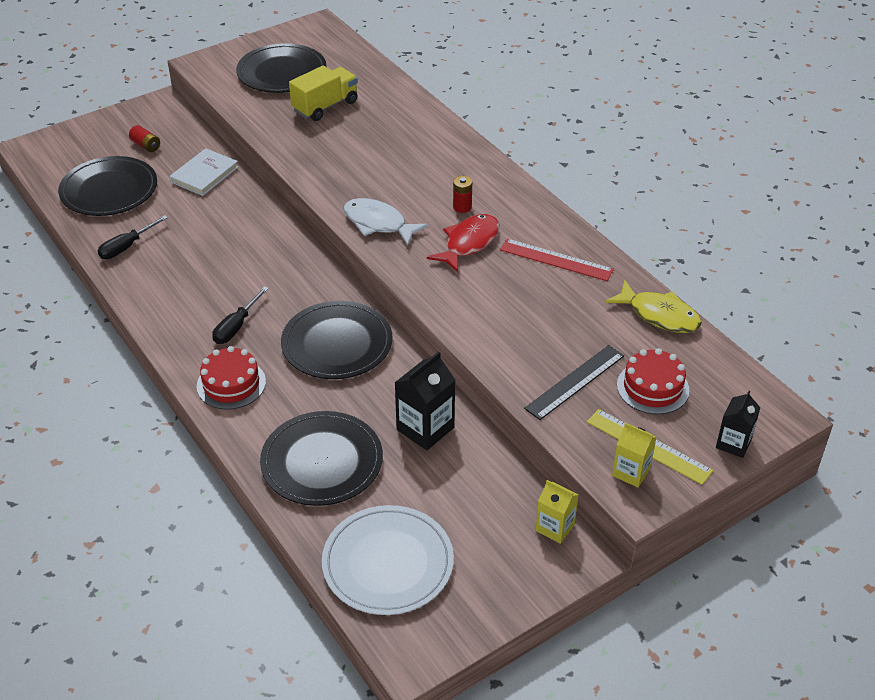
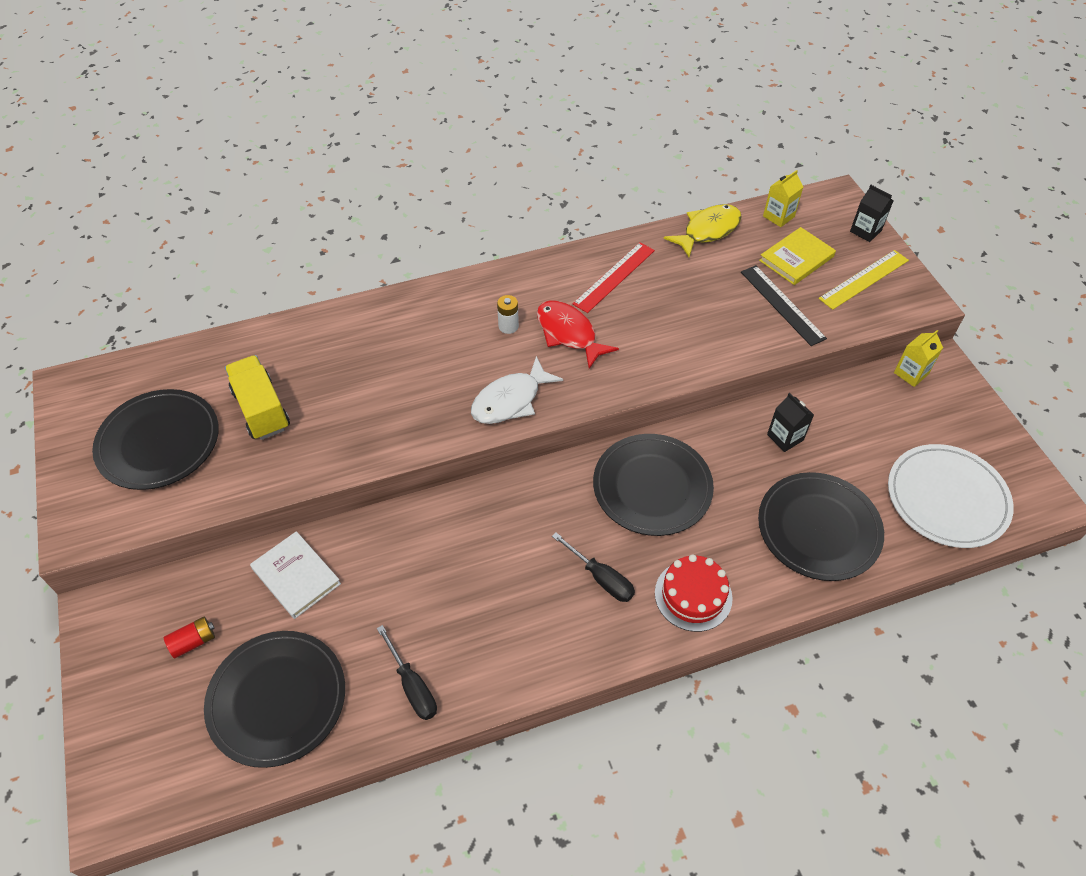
camera: 75 degrees left, 10 degrees up
(425, 428) = (785, 437): black carton -> black carton, size x0.65
(462, 207) = (508, 326): red battery -> white battery
(631, 472) = (892, 297): yellow carton -> yellow carton (778, 216)
(652, 387) = (796, 259): red cake -> yellow book

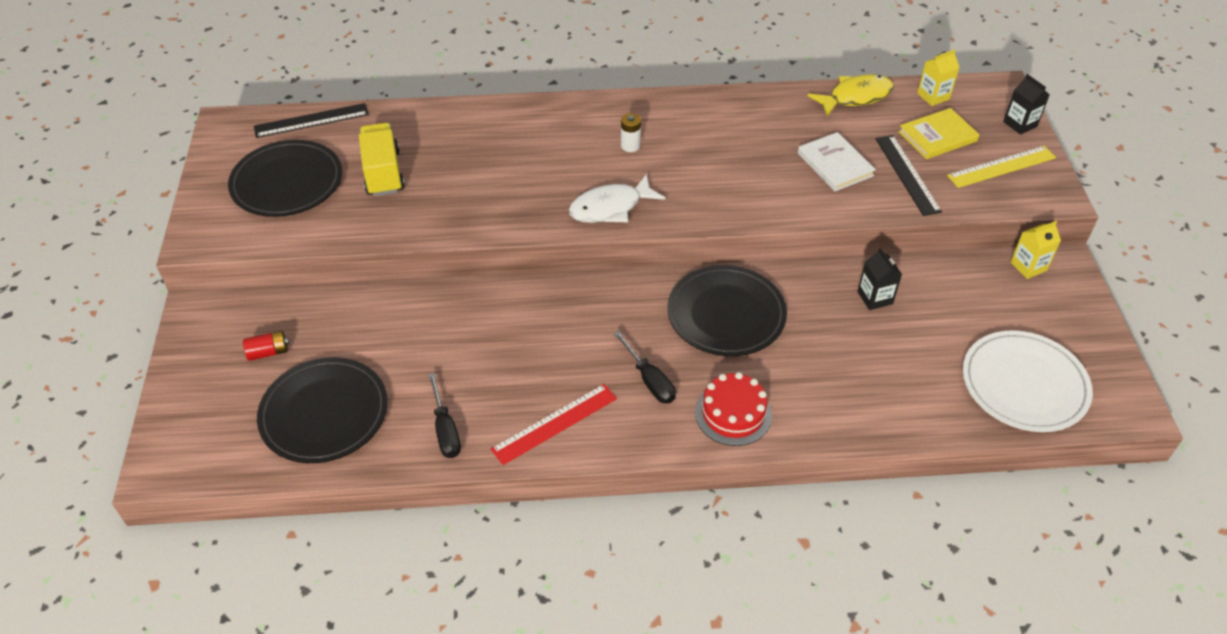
camera: 15 degrees right, 5 degrees down
(163, 363) = (311, 120): none -> black ruler
(296, 576) = (372, 320): white book -> white book (835, 164)
(569, 334) = (686, 162): red fish -> none
(614, 277) = (747, 121): red ruler -> red ruler (554, 423)
(818, 528) = (879, 383): black plate -> none

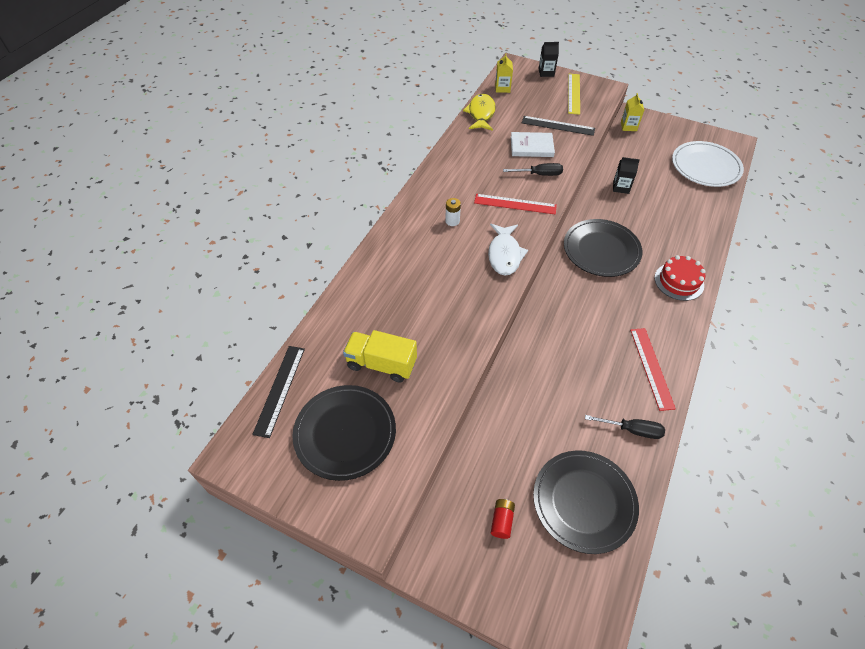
camera: 60 degrees left, 5 degrees up
(649, 380) = (636, 307): black screwdriver -> black screwdriver (539, 174)
(707, 187) = (515, 204): none -> red ruler
(937, 136) = (535, 102): yellow book -> none

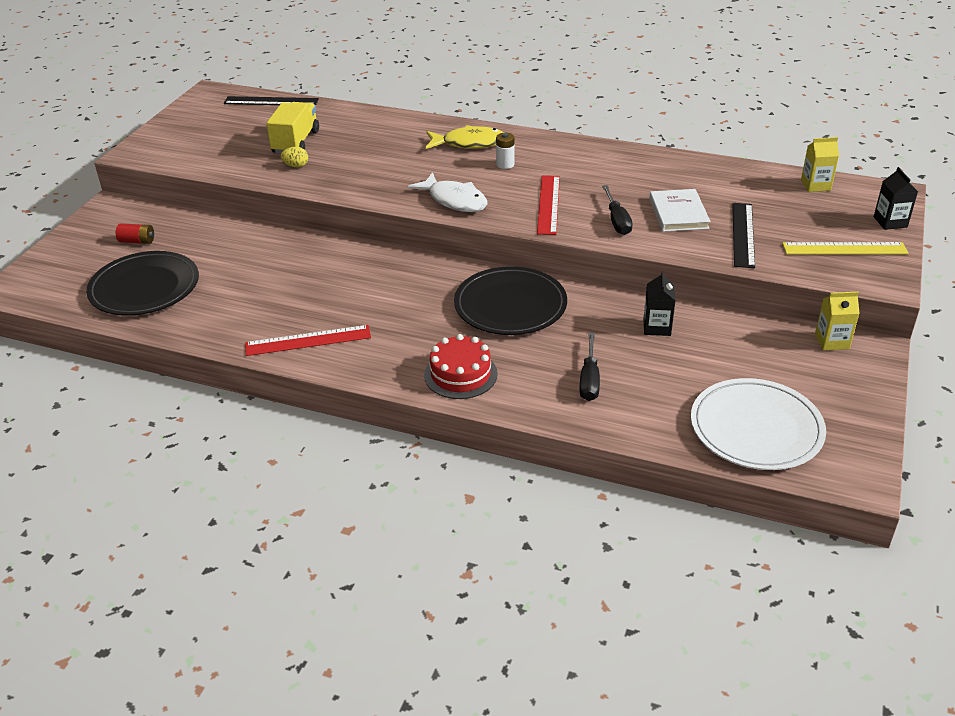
camera: 85 degrees right, 15 degrees down
(345, 433) = (222, 134): black plate -> none
(429, 363) = (296, 166): none -> yellow egg
(481, 114) = (737, 171): yellow fish -> yellow fish (469, 143)
(504, 254) = (454, 200): white fish -> white fish turned 135 degrees counterclockwise
(632, 430) = (222, 321): black screwdriver -> black screwdriver (589, 380)

